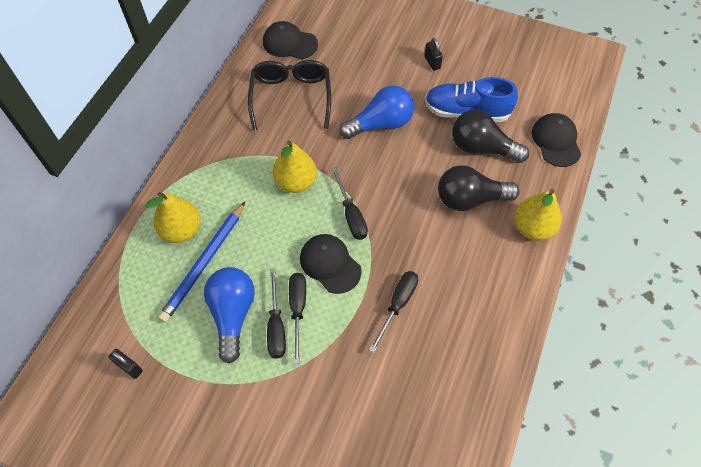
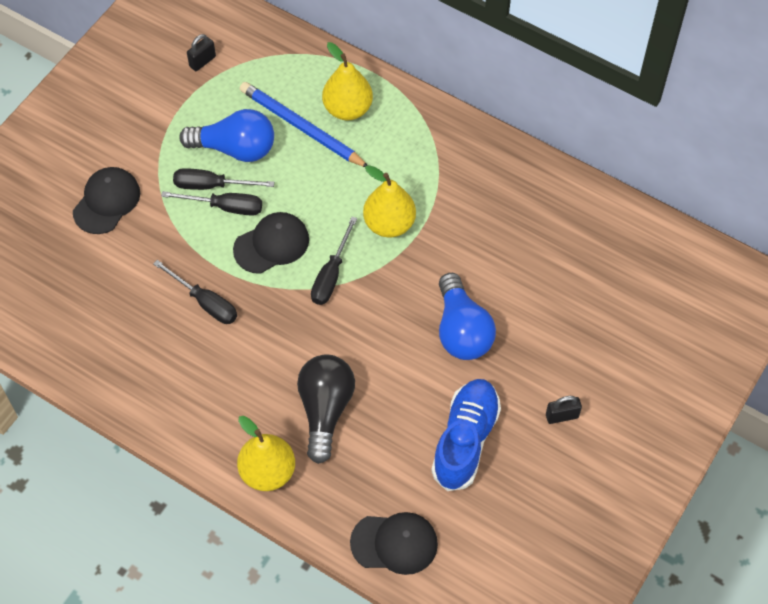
camera: 100 degrees right, 0 degrees up
(289, 43) = (621, 243): black cap -> black cap (107, 202)
(291, 97) = (524, 234): black glasses -> none
(351, 215) = (331, 275): black screwdriver -> black screwdriver turned 60 degrees counterclockwise
(481, 148) = (401, 444): black light bulb -> none

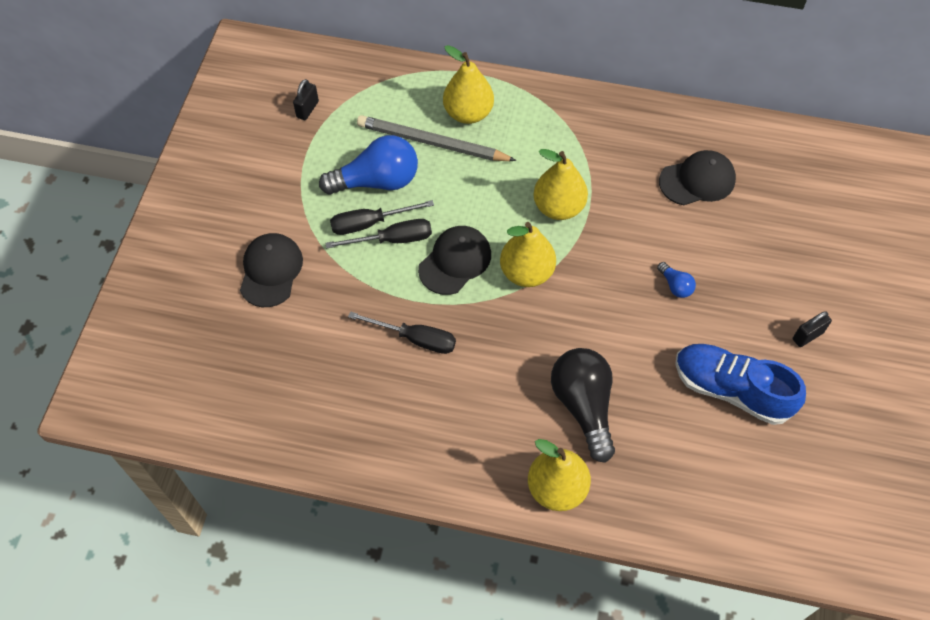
camera: 20 degrees left, 0 degrees up
(301, 127) = (432, 143): blue pencil -> grey pencil
(331, 275) = (526, 272): black screwdriver -> yellow pear
(394, 543) = (715, 516): black cap -> black cap (697, 180)
(462, 330) = (675, 286): blue light bulb -> blue light bulb, size x0.45
(465, 440) = (731, 390): blue shoe -> blue shoe turned 60 degrees counterclockwise

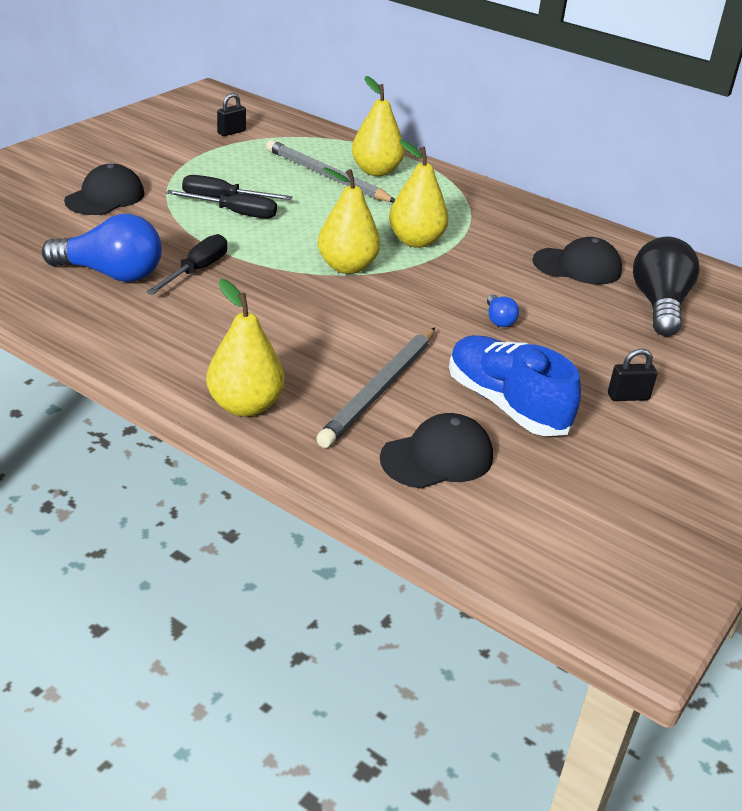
camera: 20 degrees right, 25 degrees down
(377, 181) = (254, 181): blue light bulb -> blue light bulb (111, 274)
(415, 339) = (196, 270): black screwdriver -> black screwdriver turned 105 degrees counterclockwise
(455, 261) = (282, 241): black cap -> black cap (437, 457)
(583, 406) = (328, 362): black light bulb -> black light bulb (659, 305)
(638, 419) = (380, 390): none -> grey pencil

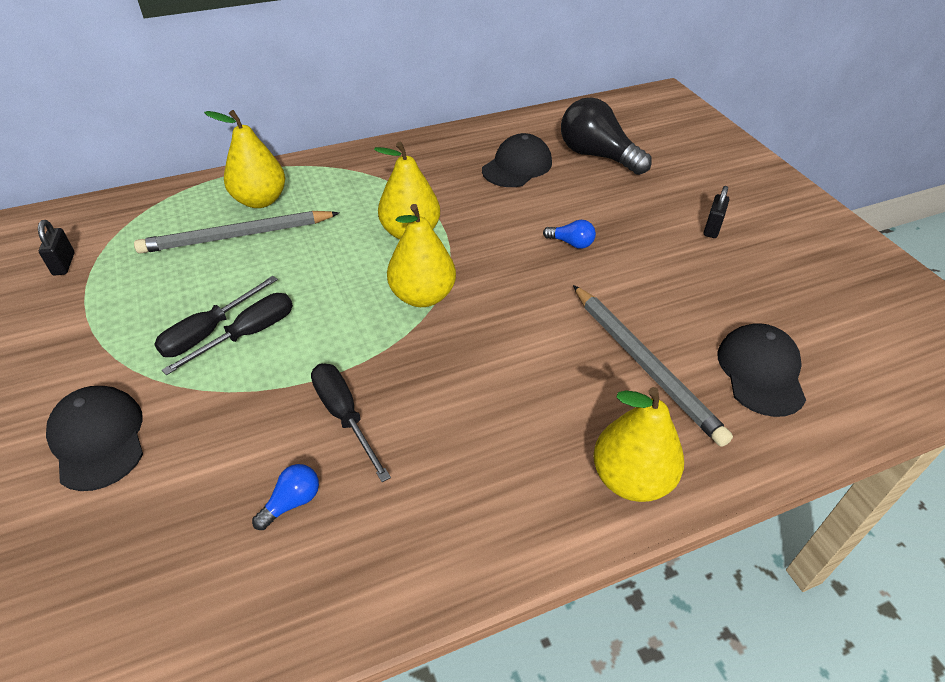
camera: 55 degrees left, 10 degrees up
(111, 274) = (292, 502): blue light bulb -> blue light bulb, size x0.45
(506, 404) = (698, 296): blue shoe -> none

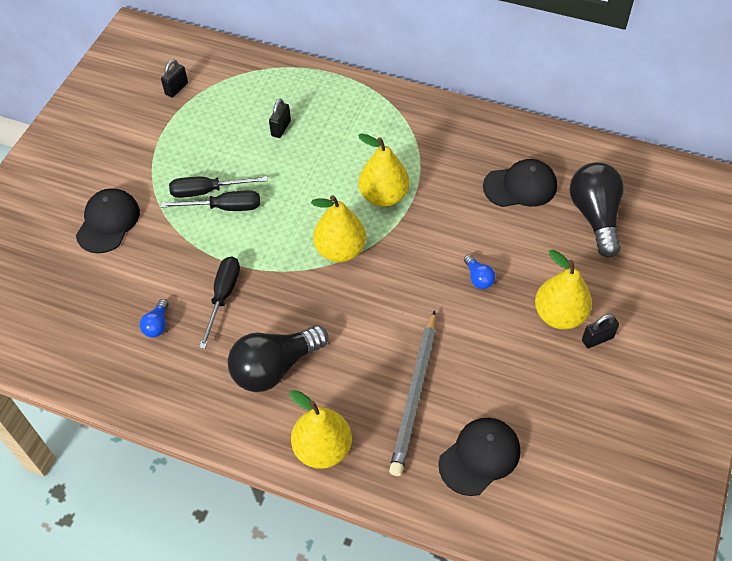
camera: 45 degrees right, 10 degrees up
(237, 236) = (281, 128): grey pencil -> black padlock
(260, 200) = (320, 106): yellow pear -> yellow pear (559, 315)
(292, 502) = (157, 325): blue light bulb -> blue light bulb turned 105 degrees clockwise
(486, 442) = (274, 368): none -> black light bulb

